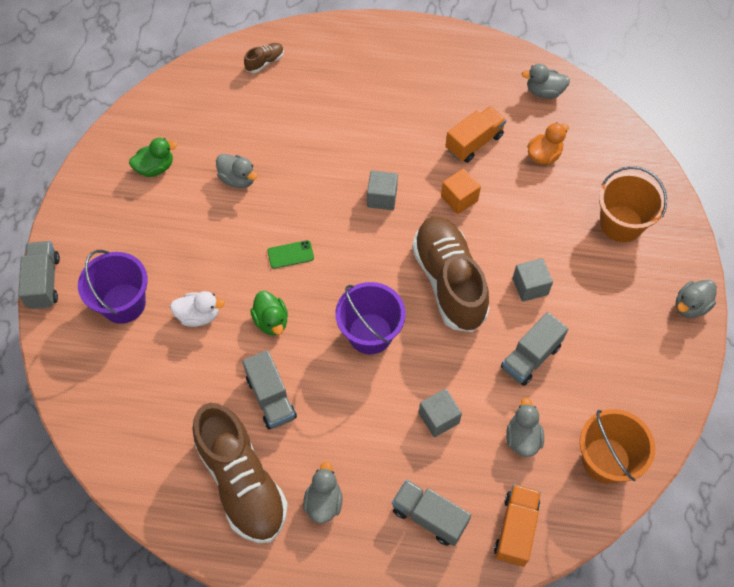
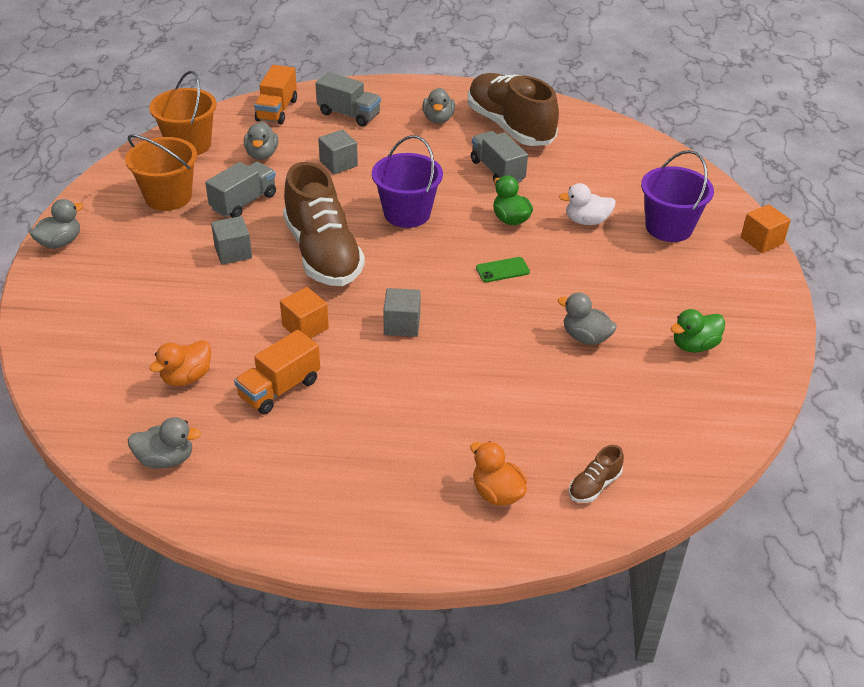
camera: 175 degrees right, 20 degrees down
(44, 282) = (761, 241): grey truck -> orange cube
(328, 60) = (497, 493): none -> orange duck
(621, 224) = (109, 309): orange bucket -> orange bucket (168, 197)

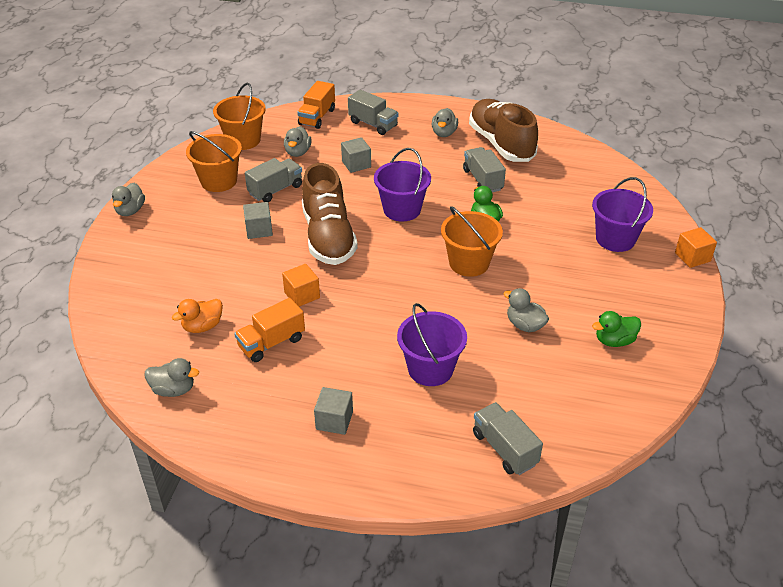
camera: 10 degrees right, 0 degrees up
(60, 242) = (130, 211): grey duck -> grey duck turned 135 degrees clockwise
(402, 325) = (378, 300): grey cube -> grey cube (334, 420)
(484, 400) = (430, 369): none -> purple bucket
(497, 493) = (424, 446): orange duck -> none
(502, 270) = (469, 263): green phone -> orange bucket
(586, 221) = (547, 228): white duck -> none
(594, 485) = (504, 449): brown shoe -> grey truck

